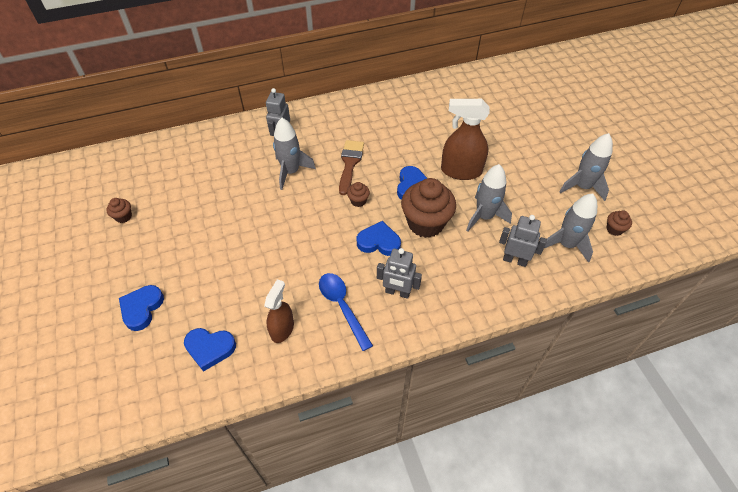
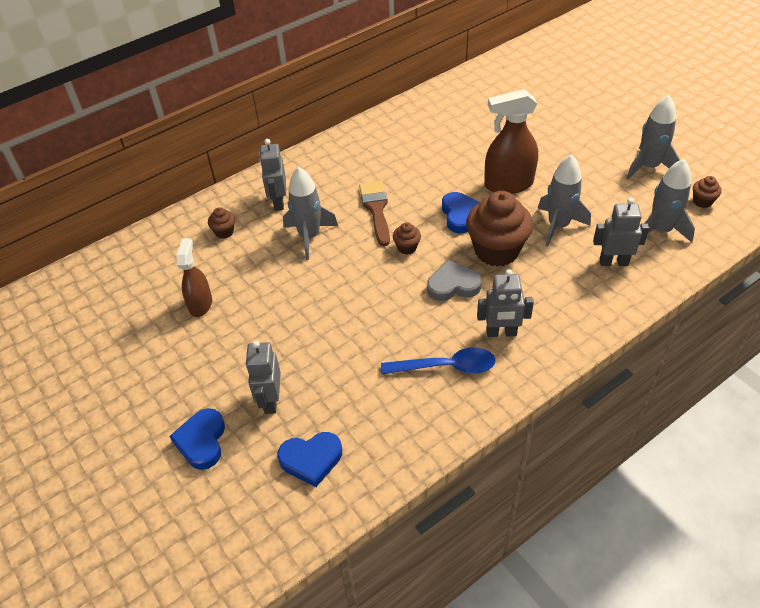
camera: 15 degrees left, 5 degrees down
(123, 217) = (122, 344): brown cupcake -> brown cupcake (224, 232)
(203, 292) = (270, 400): none -> grey robot
(282, 329) = (388, 411): brown spray bottle -> brown spray bottle (200, 304)
(342, 307) = (446, 367): blue spoon -> blue spoon turned 135 degrees clockwise
(379, 242) = (453, 285): blue heart -> grey heart

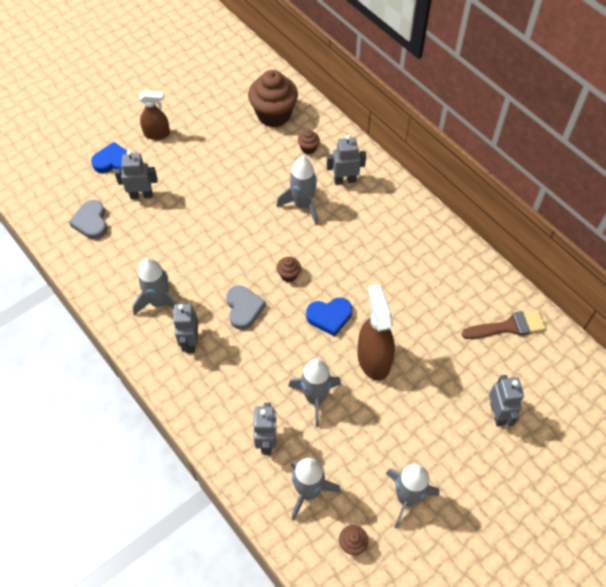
camera: 85 degrees right, 10 degrees up
(200, 304) = (232, 144): brown spray bottle -> brown spray bottle (157, 134)
(311, 459) = (91, 222): blue heart -> grey heart
(376, 209) = (336, 251): brown brush -> brown brush (508, 326)
(446, 367) = (160, 302): blue spoon -> grey rocket
(496, 250) = (283, 344): brown cupcake -> brown cupcake (273, 115)
(555, 111) = (498, 414): none -> grey robot

